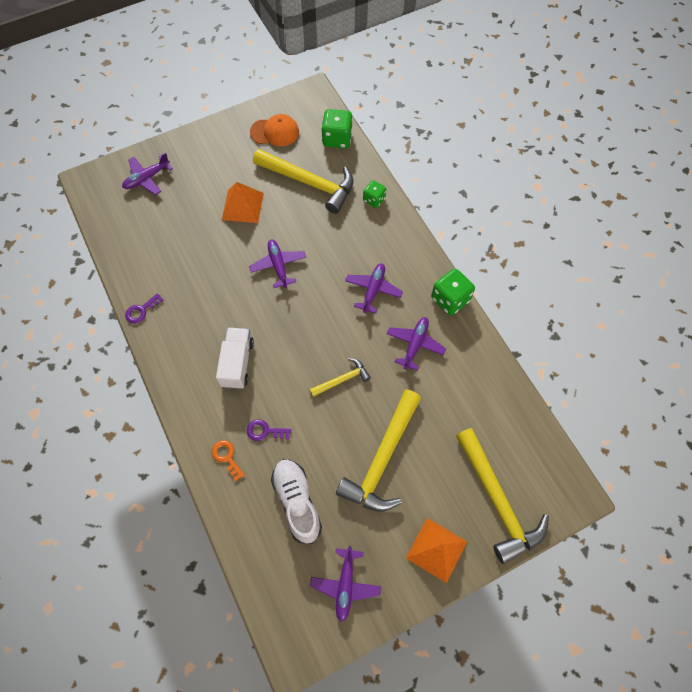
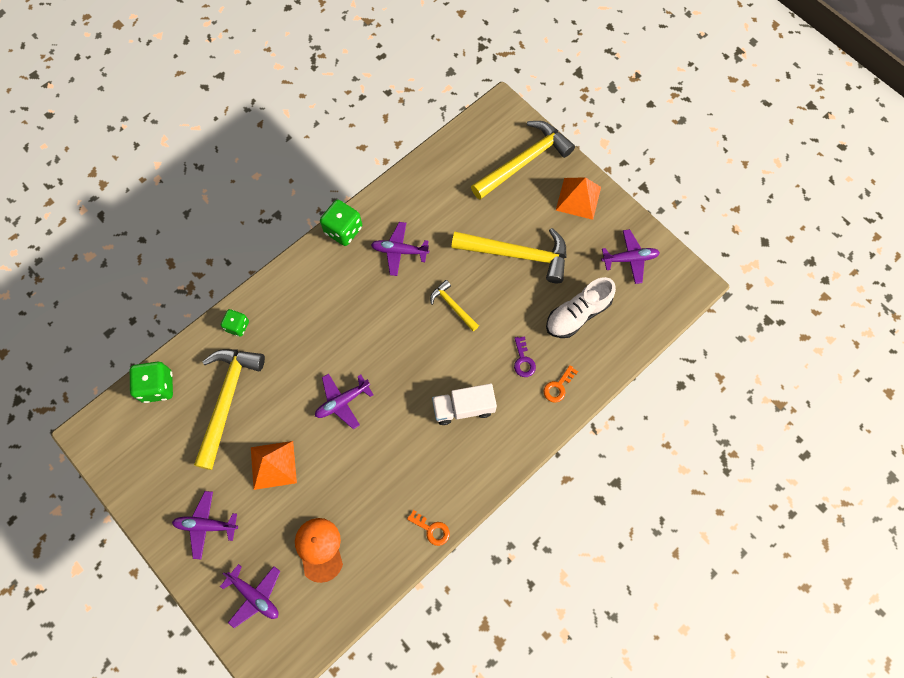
camera: 105 degrees left, 5 degrees up
(141, 310) = (431, 529): purple key -> orange key
(275, 132) = (158, 461): orange cap -> orange cap (319, 549)
(373, 290) = (349, 301): purple plane -> purple plane (206, 525)

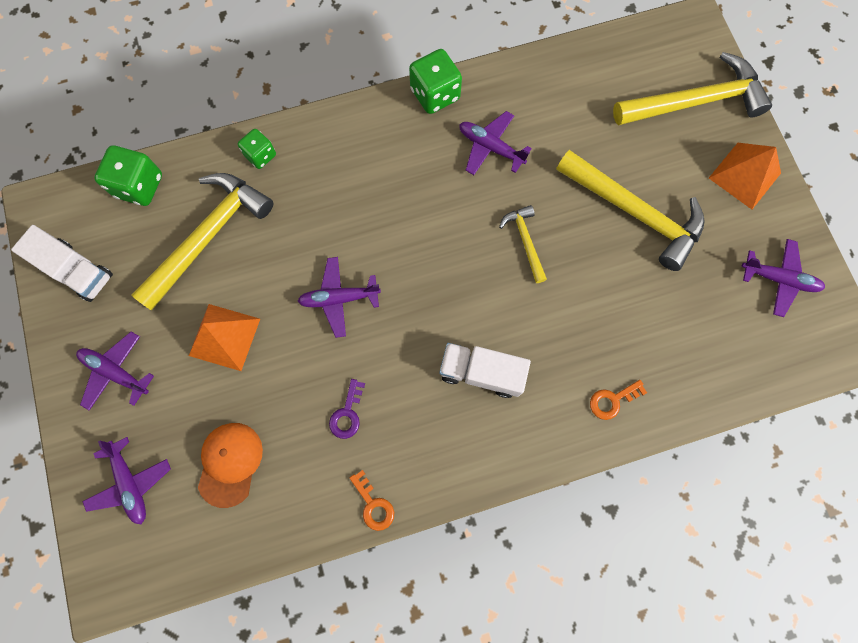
camera: 25 degrees right, 5 degrees up
(141, 468) = (77, 271): none -> white truck
(523, 360) = (583, 347): purple key -> purple key (347, 413)
(577, 314) = (678, 320): white shoe -> none

